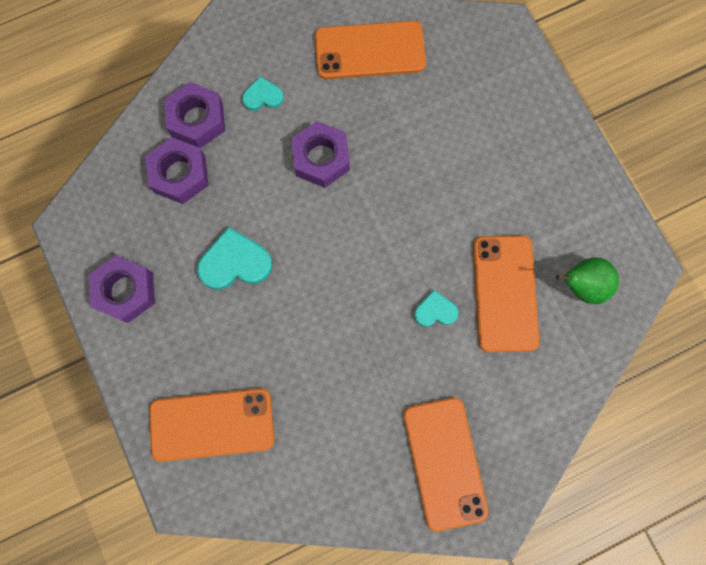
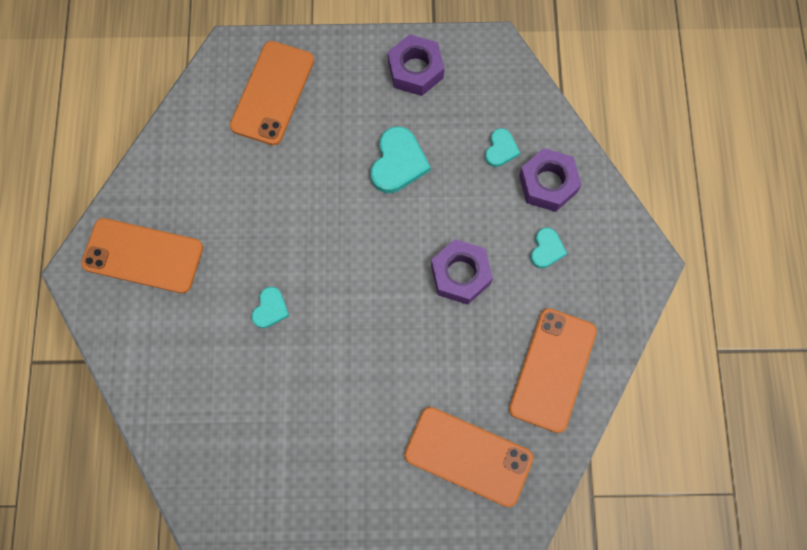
camera: 115 degrees right, 5 degrees down
(180, 174) = (501, 149): purple nut -> turquoise heart
(505, 293) = (253, 378): orange phone -> orange phone (468, 456)
(581, 285) = (224, 453): green pear -> none

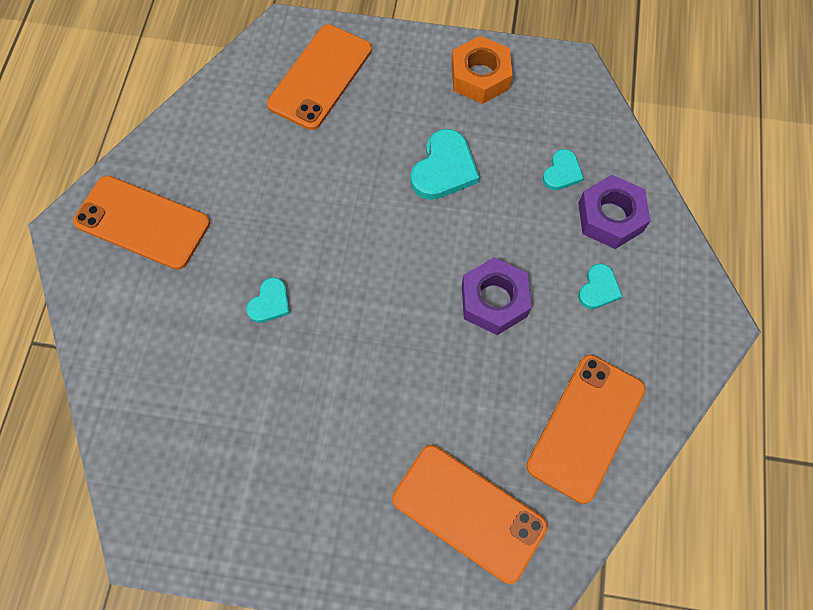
camera: 10 degrees right, 5 degrees down
(415, 70) = (480, 76): purple nut -> orange nut

